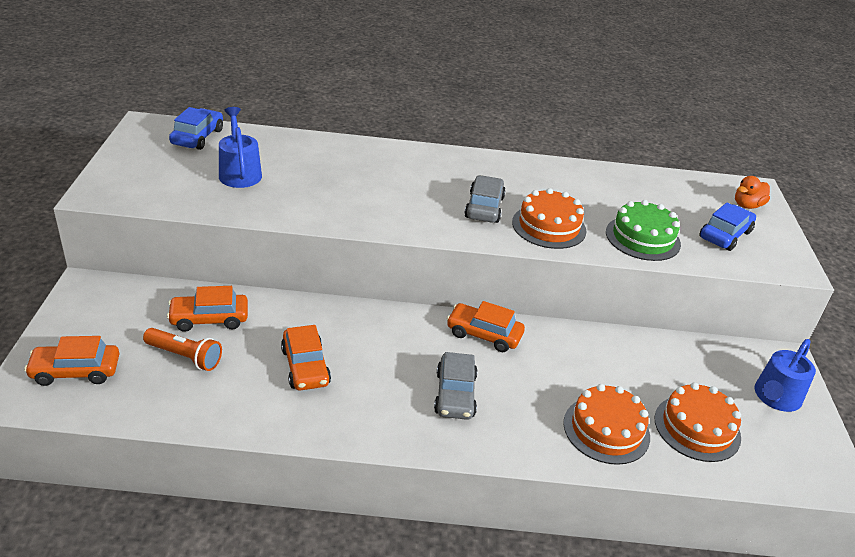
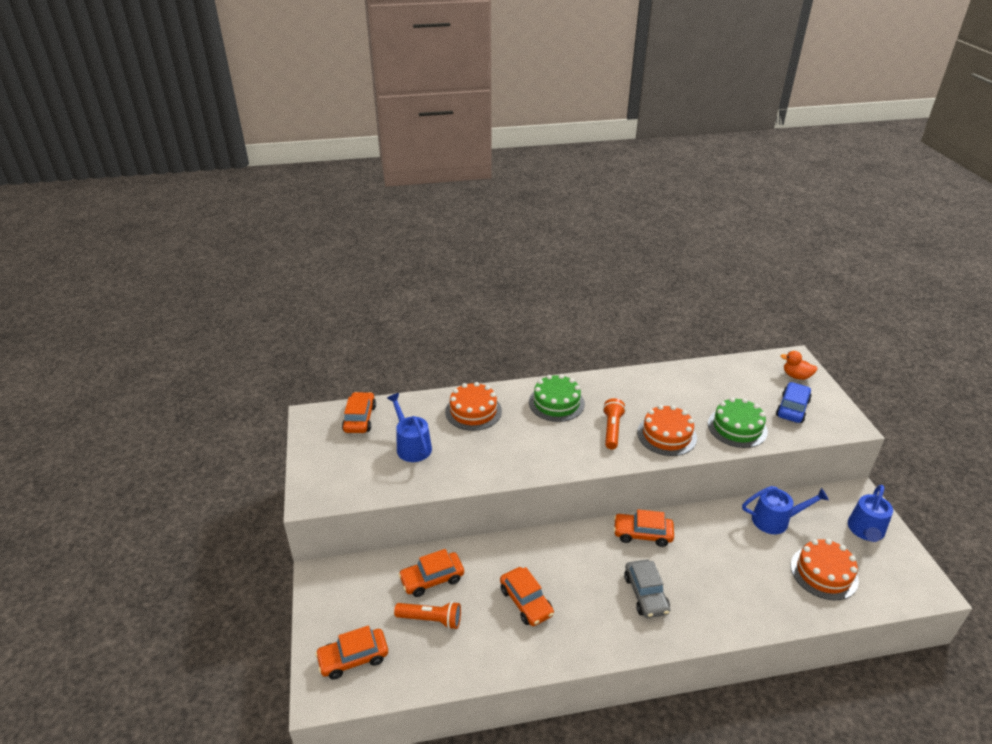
camera: 10 degrees left, 0 degrees up
(197, 137) = (359, 418): blue car -> orange car
(432, 169) = (556, 403): none -> green cake
(484, 207) = (612, 430): grey car -> orange flashlight
(606, 429) = (763, 593): orange cake -> orange cake (473, 411)
(660, 359) = (775, 520): none -> blue watering can
(747, 205) = (796, 376): orange duck -> orange duck turned 75 degrees clockwise

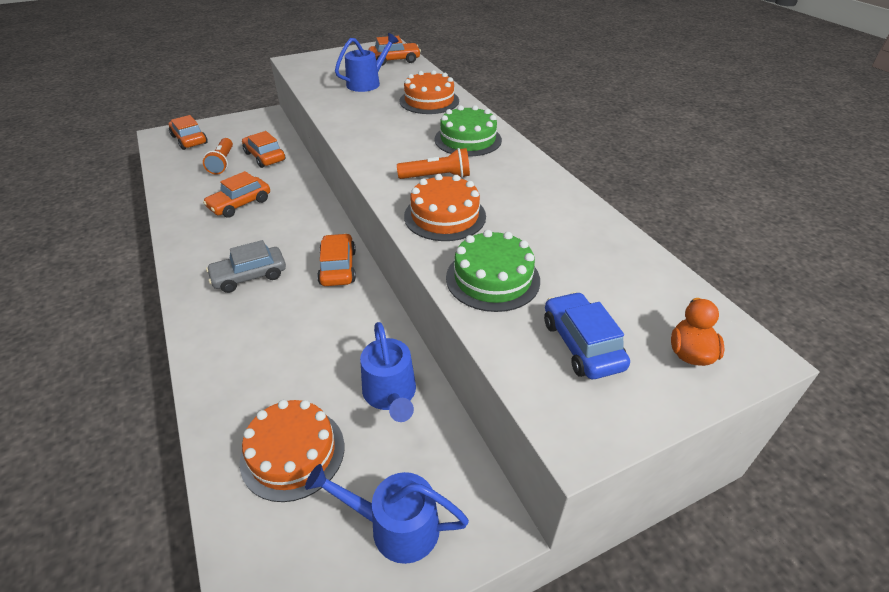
camera: 75 degrees right, 5 degrees up
(792, 408) = (581, 344): blue car -> blue car turned 120 degrees counterclockwise

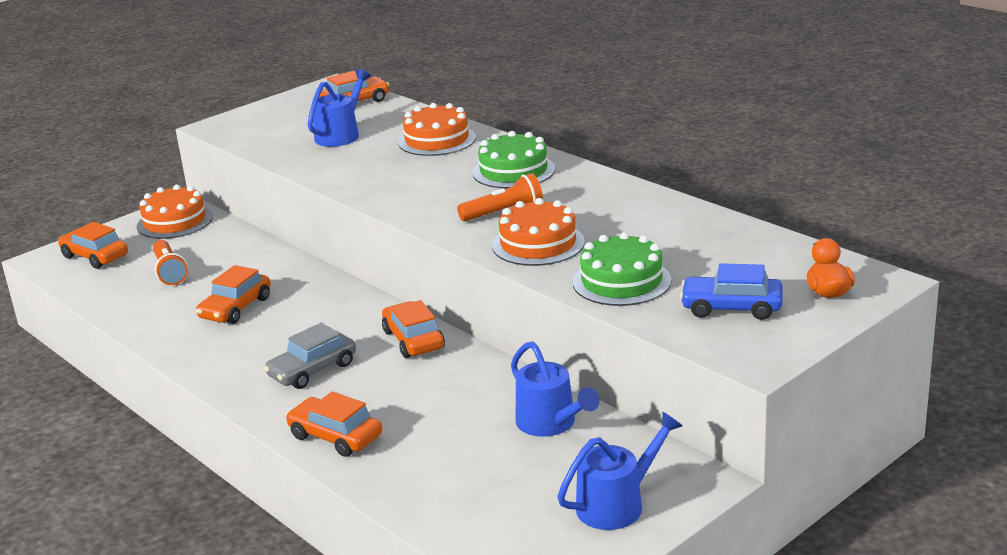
camera: 15 degrees left, 15 degrees down
(264, 157) = (223, 254): orange car -> orange car (335, 436)
(293, 453) = (482, 485): orange cake -> orange cake (175, 221)
(395, 526) = (617, 504): blue watering can -> blue watering can turned 150 degrees clockwise
(581, 344) = (731, 308): blue car -> blue car turned 45 degrees counterclockwise

